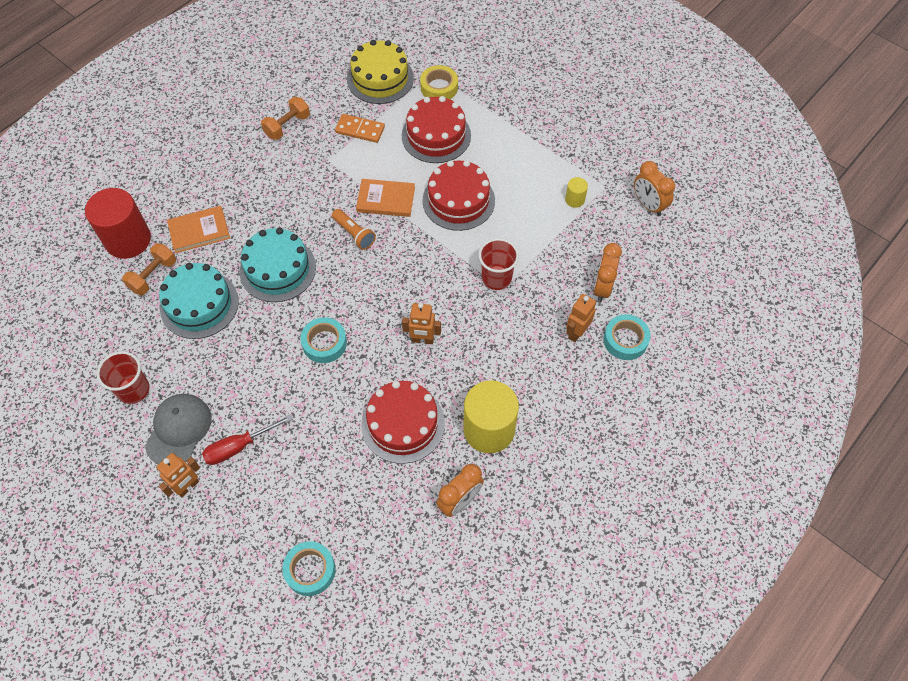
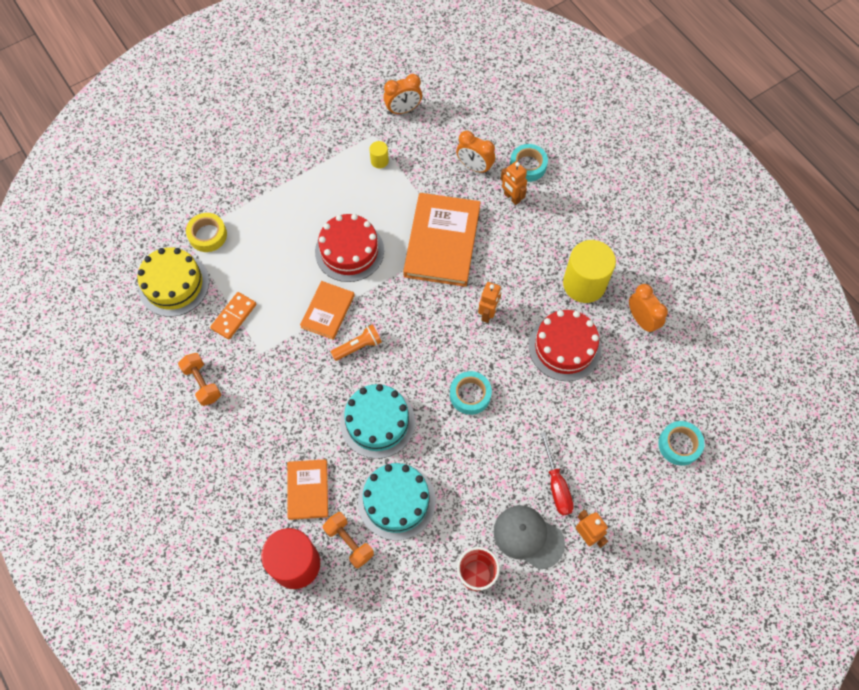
camera: 75 degrees left, 5 degrees up
(436, 135) = (267, 251): red cake -> none
(496, 278) = (442, 241): red cup -> orange book

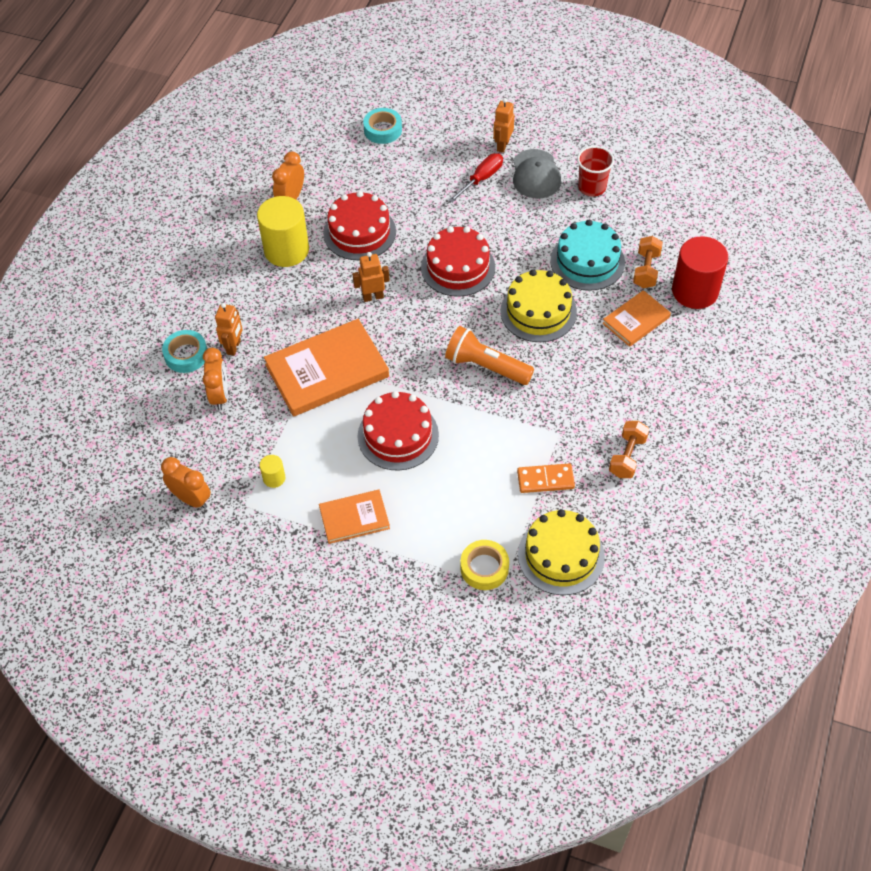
camera: 125 degrees left, 10 degrees down
(328, 311) = (473, 411): orange book -> orange book (354, 518)
(358, 346) = (486, 366): orange flashlight -> orange flashlight, size x1.59
(377, 422) = (538, 311): turquoise cake -> yellow cake
(470, 395) = (458, 267): turquoise tape -> red cake

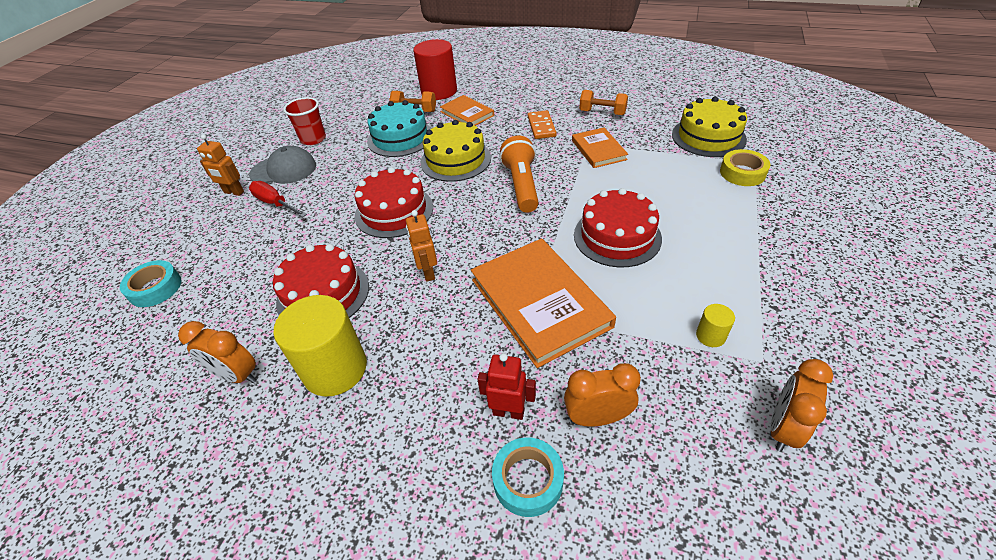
camera: 90 degrees left, 10 degrees down
(234, 347) = (508, 412): orange robot -> red robot
(354, 518) = (732, 259): orange book -> orange book (598, 150)
(486, 366) = (521, 185): orange flashlight -> orange flashlight turned 150 degrees clockwise
(545, 479) = (638, 147): orange domino -> orange domino (541, 127)

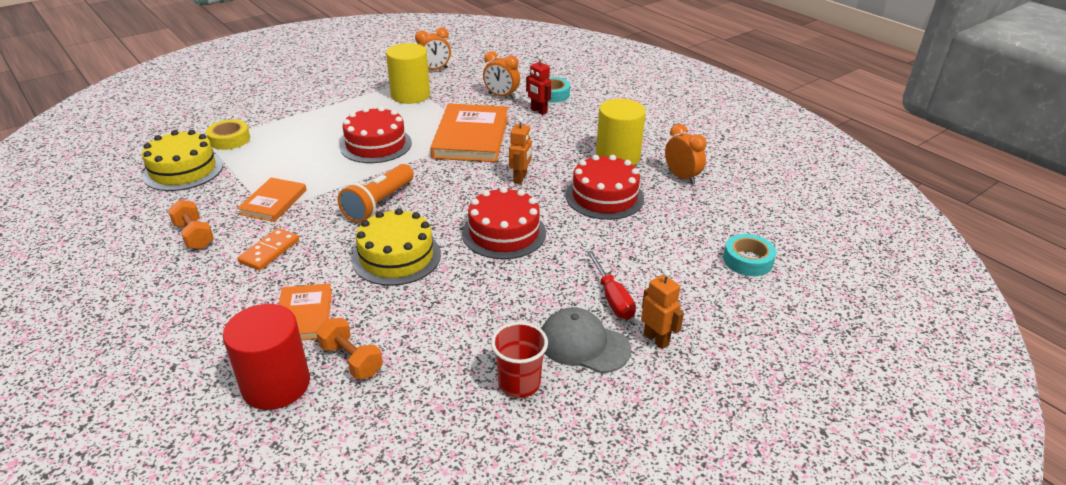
camera: 150 degrees left, 10 degrees down
(400, 138) = (416, 320): turquoise cake -> none
(710, 336) = (410, 95): yellow cylinder -> yellow cylinder, size x2.27

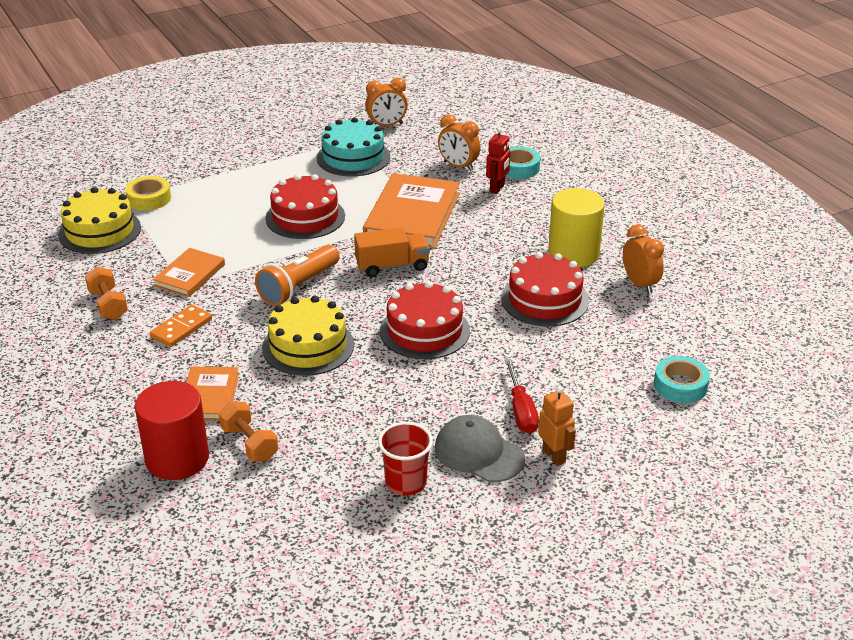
camera: 10 degrees right, 0 degrees up
(410, 95) = (353, 157): yellow cylinder -> turquoise cake
(462, 179) = (392, 266): none -> orange truck
(520, 178) = (456, 270): orange robot -> none
(538, 111) = (497, 188): red robot -> red robot turned 120 degrees counterclockwise

